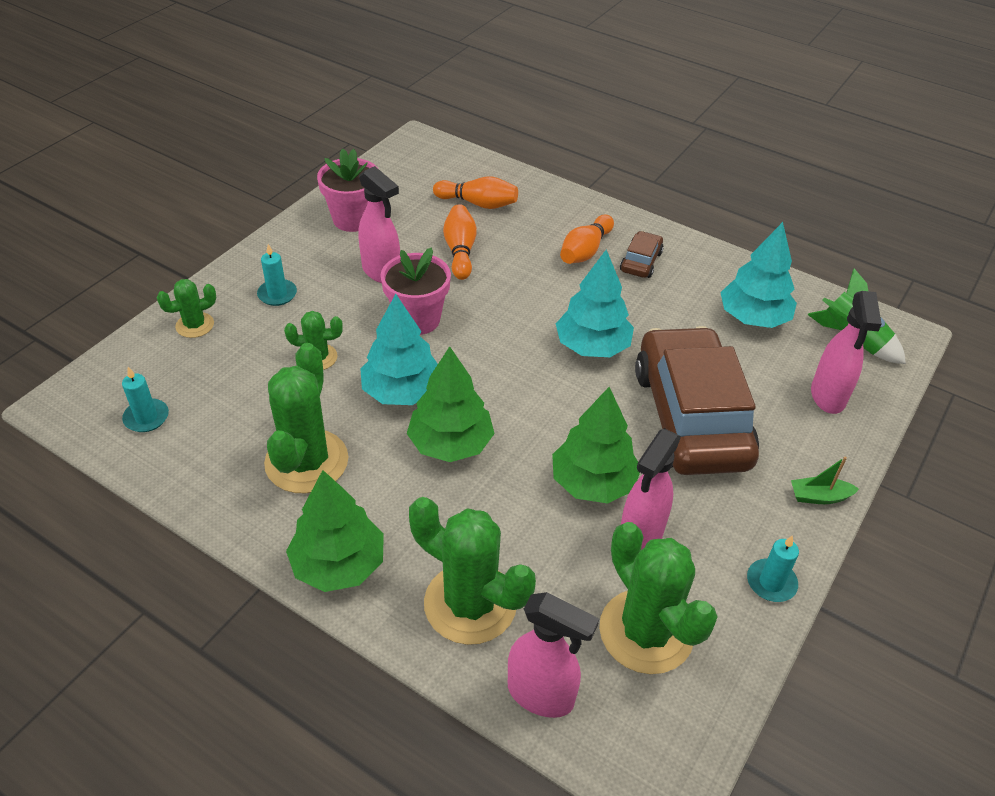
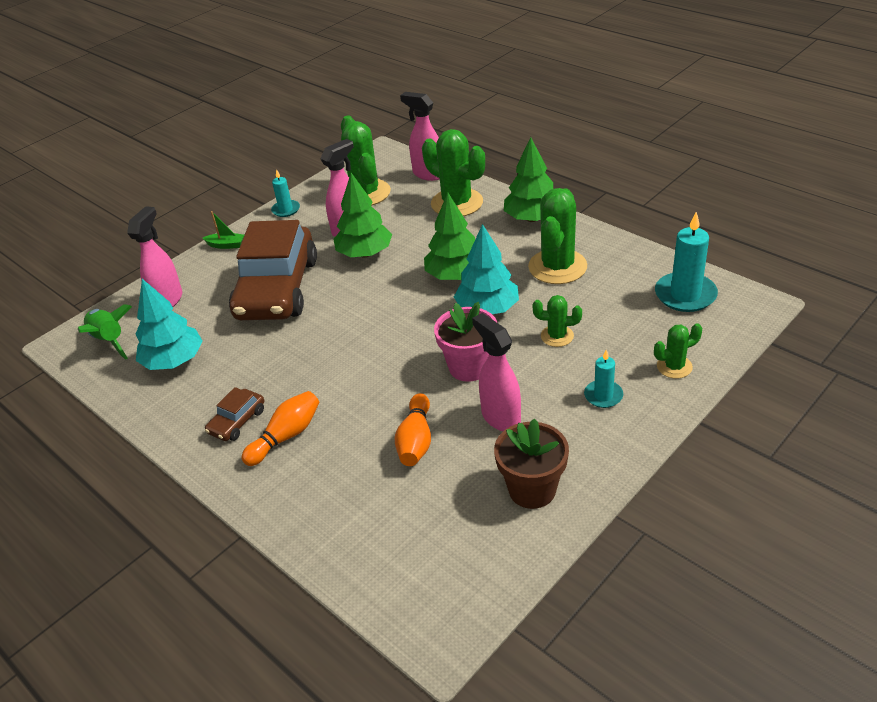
camera: 165 degrees left, 5 degrees down
(146, 417) = (685, 295): turquoise candle -> turquoise candle, size x1.76
(353, 219) = (532, 489): pink flower pot -> brown flower pot
(478, 203) = (381, 509): orange bowling pin -> none
(592, 346) = (324, 340): turquoise tree -> none

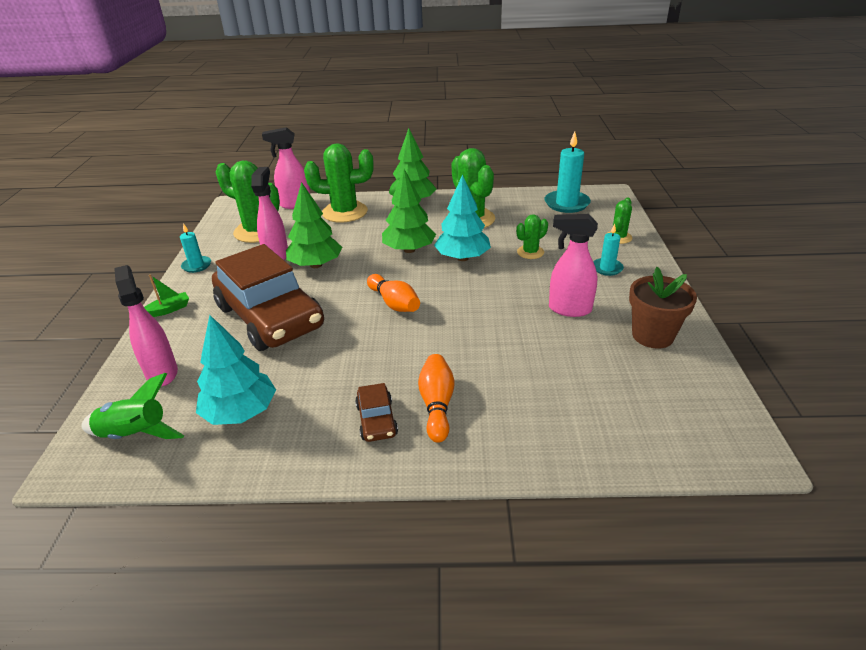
camera: 45 degrees left, 5 degrees down
(416, 440) = (538, 351): orange bowling pin -> orange bowling pin (394, 303)
(469, 367) = (503, 293): pink flower pot -> none

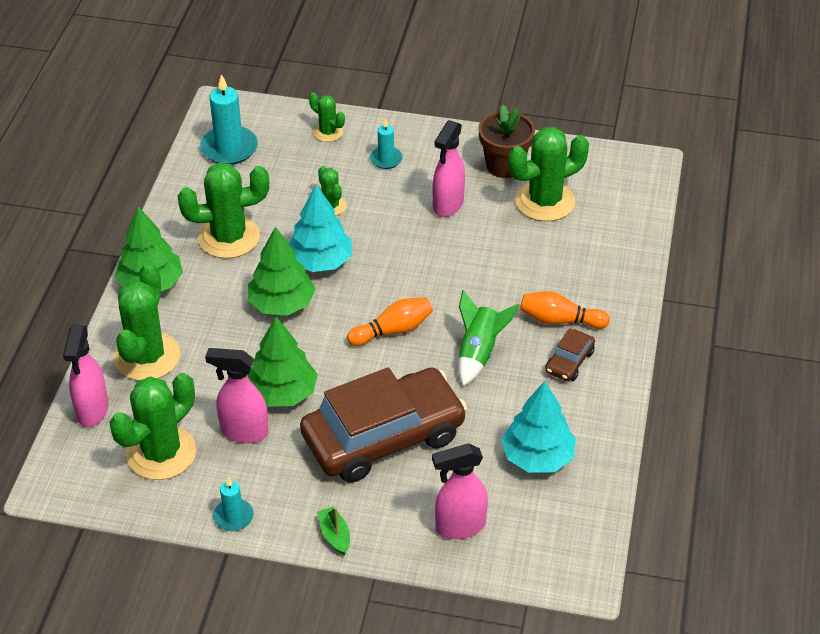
camera: 80 degrees left, 10 degrees up
(135, 434) = (550, 536): green rocket -> green rocket (479, 352)
(376, 420) = (569, 361): brown car -> brown car turned 120 degrees clockwise
(617, 371) = (544, 201): none -> green cactus

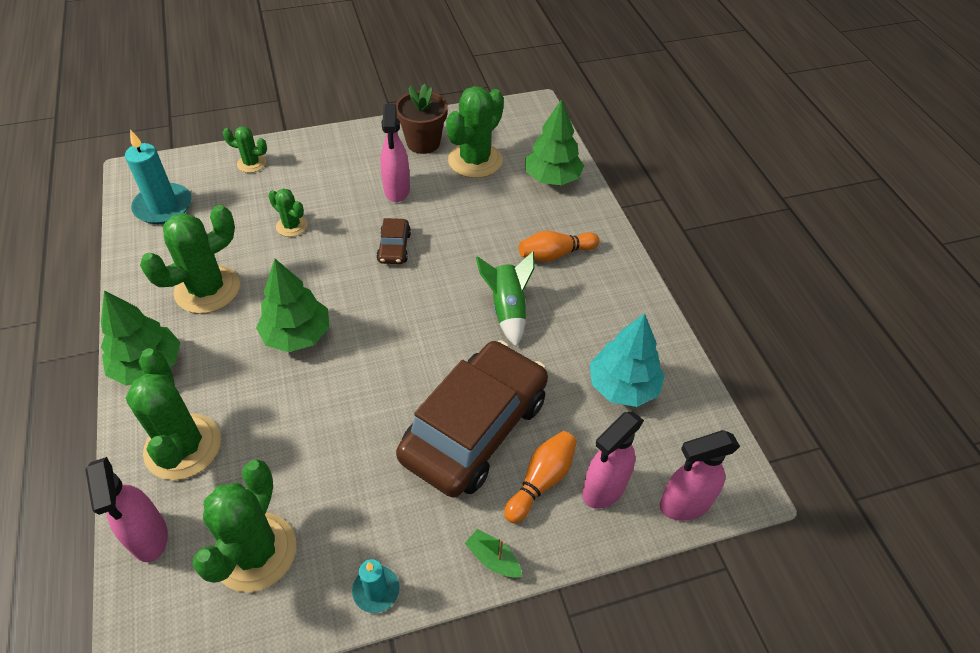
camera: 30 degrees left, 5 degrees up
(243, 432) = (333, 486): pink spray bottle -> pink spray bottle (684, 504)
(282, 393) = (349, 425): green tree -> green tree (552, 178)
(320, 261) = (311, 280): turquoise tree -> none
(386, 159) = (318, 170): turquoise candle -> none
(393, 330) = (418, 319): orange bowling pin -> orange bowling pin (541, 481)
(569, 361) = (588, 287): brown car -> brown car (394, 247)

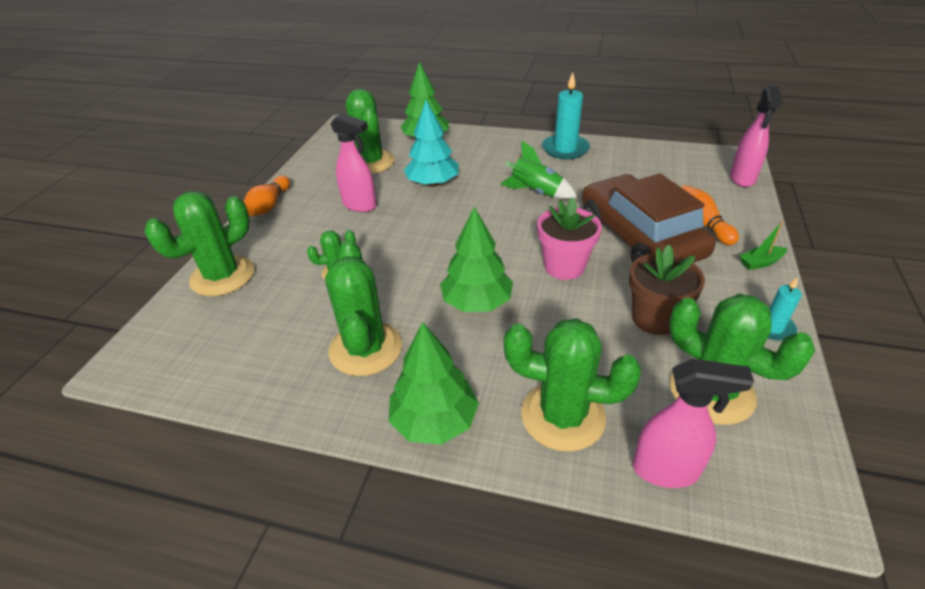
camera: 55 degrees left, 10 degrees down
(163, 206) = (206, 355): turquoise candle -> turquoise candle (565, 149)
(251, 163) = (222, 276): green cactus -> green cactus, size x1.94
(385, 380) = (564, 267): none -> pink flower pot
(394, 247) = (424, 224): brown car -> none
(423, 143) = (321, 178): brown flower pot -> brown flower pot (654, 319)
(555, 254) = (500, 159): orange bowling pin -> orange bowling pin (269, 206)
(603, 489) = (718, 202): pink spray bottle -> none
(623, 386) = (637, 170): turquoise tree -> turquoise tree (433, 183)

